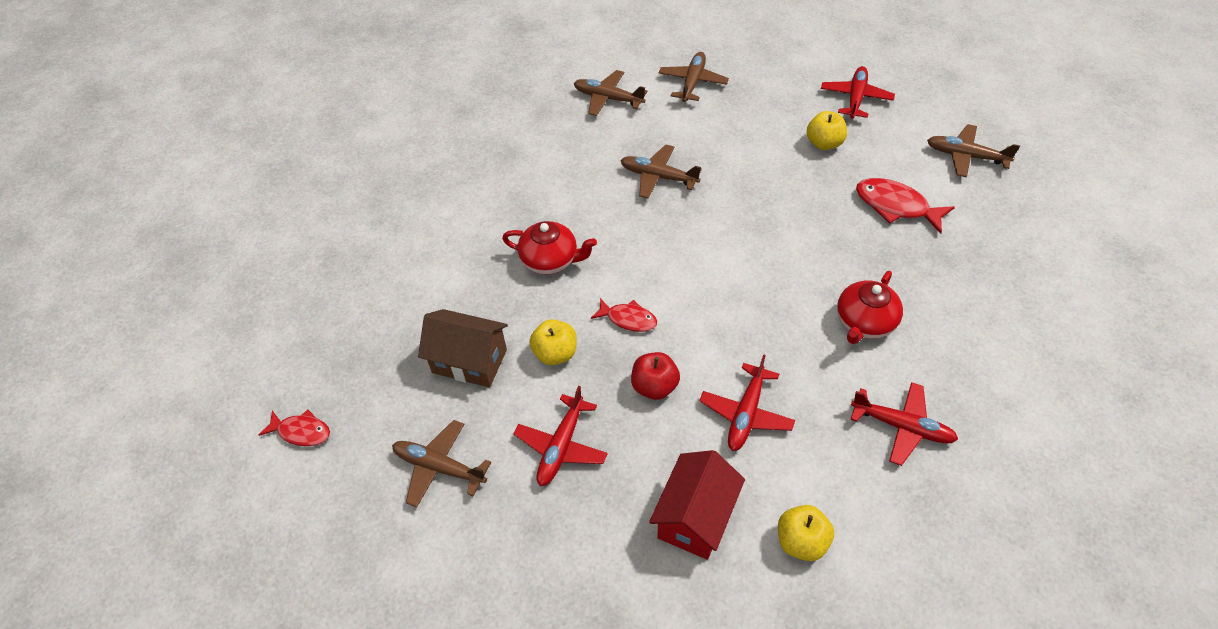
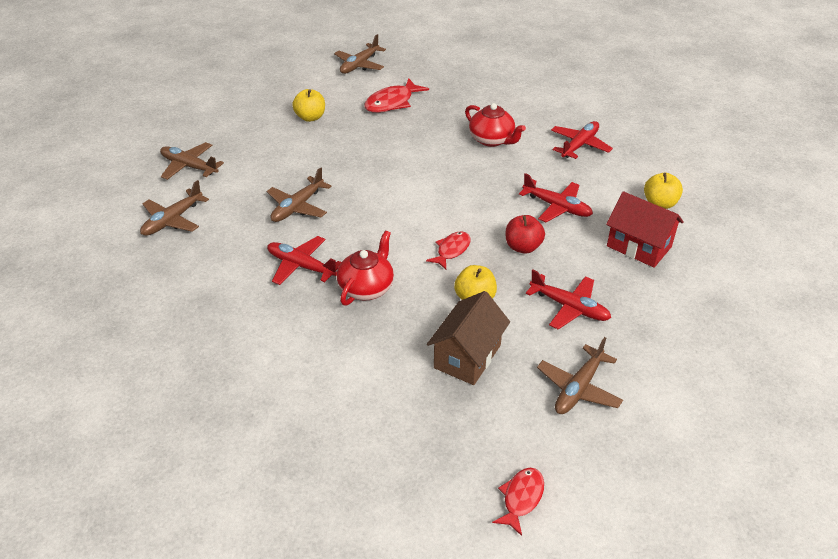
camera: 80 degrees left, 10 degrees down
(855, 98) = (270, 92): red plane -> red plane (301, 266)

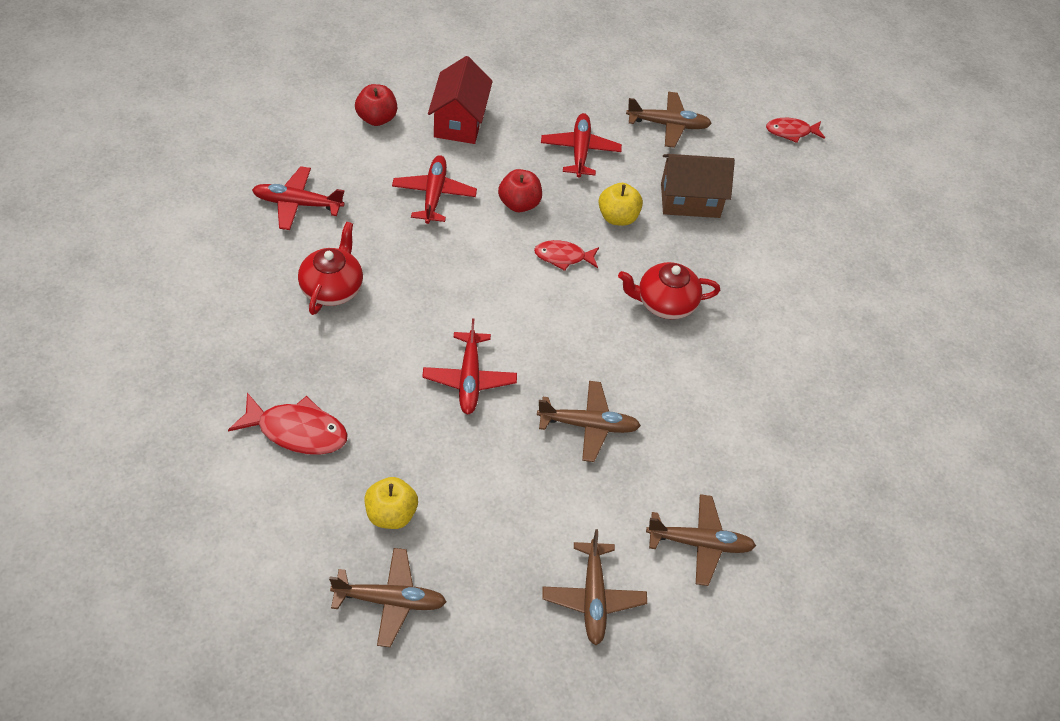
camera: 125 degrees left, 10 degrees up
(301, 266) = (676, 372): red plane -> red plane (469, 379)
(359, 65) = (201, 526): brown plane -> brown plane (390, 601)
(659, 203) = (376, 118): yellow apple -> red apple

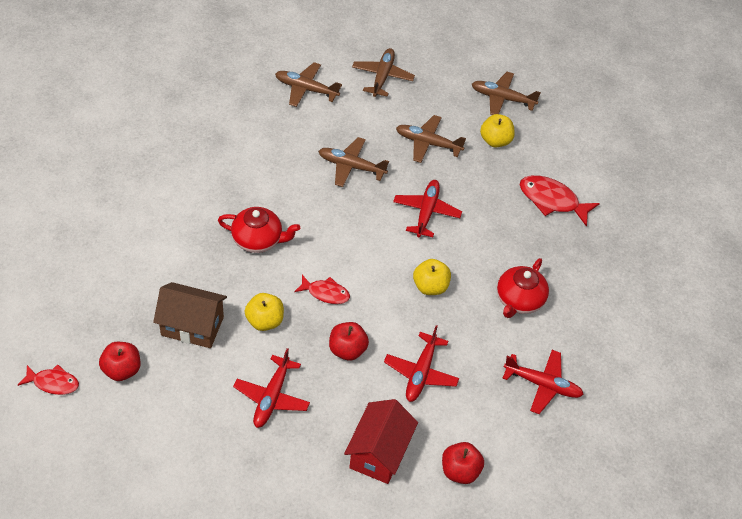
camera: 165 degrees left, 0 degrees up
(443, 285) = (430, 286): none -> yellow apple
(668, 125) = (172, 413): brown plane -> brown plane (428, 143)
(735, 151) = (122, 370): none -> red apple

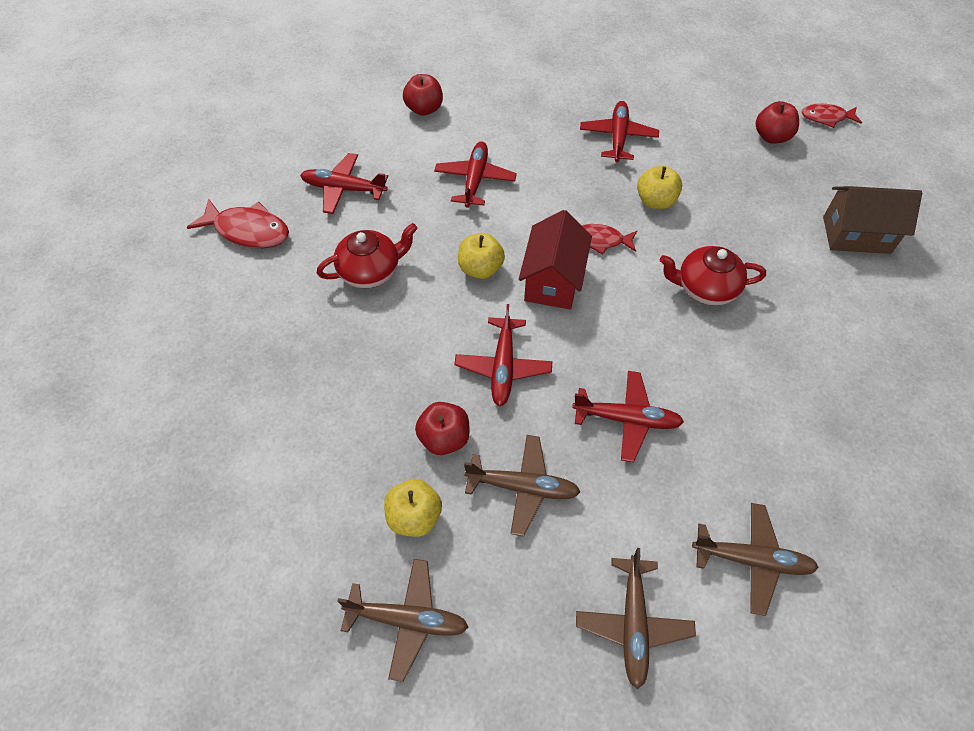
camera: 175 degrees right, 5 degrees up
(192, 326) = (728, 184): brown house -> brown house (856, 235)
(347, 350) = (557, 188): red apple -> red apple (444, 438)
(351, 166) = (627, 419): brown plane -> red plane
(379, 453) = (502, 111): red house -> red house (553, 281)
(519, 300) = (371, 271): red teapot -> red teapot turned 45 degrees clockwise
(552, 200) = (323, 421): red fish -> red fish (248, 231)

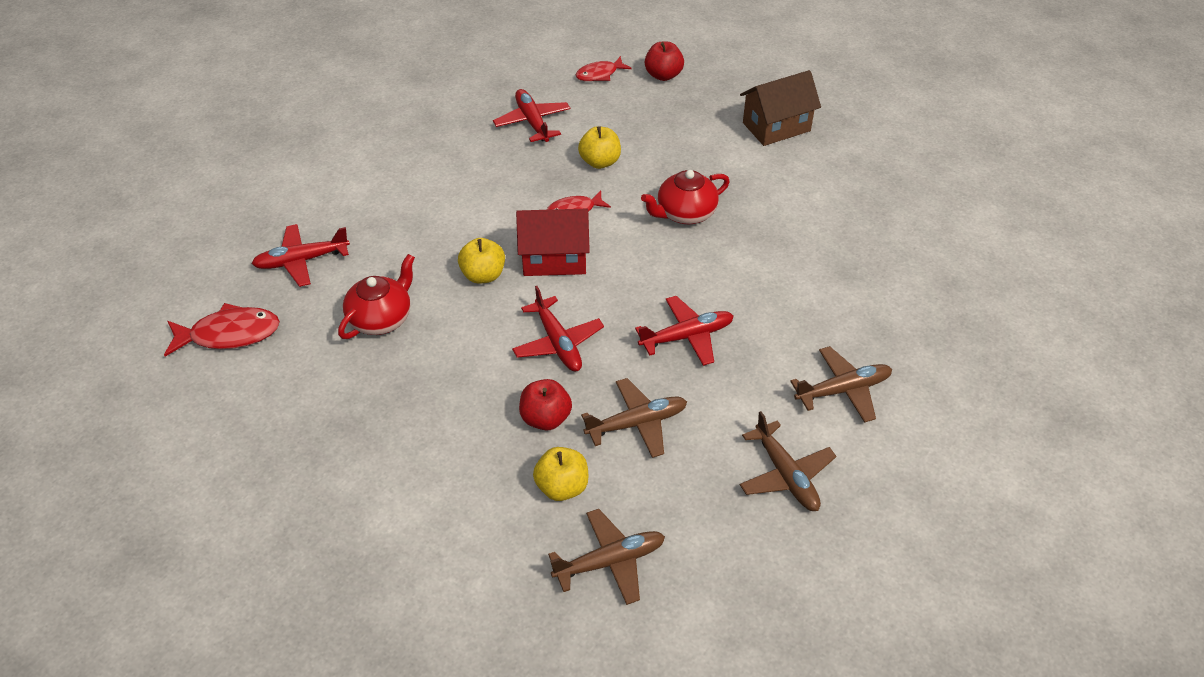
camera: 30 degrees left, 10 degrees down
(424, 109) = (331, 162): red apple -> none
(475, 180) = (425, 205): red plane -> none
(553, 281) = (554, 259): red house -> red house turned 75 degrees counterclockwise
(826, 117) = (698, 44): red fish -> red fish (599, 74)

